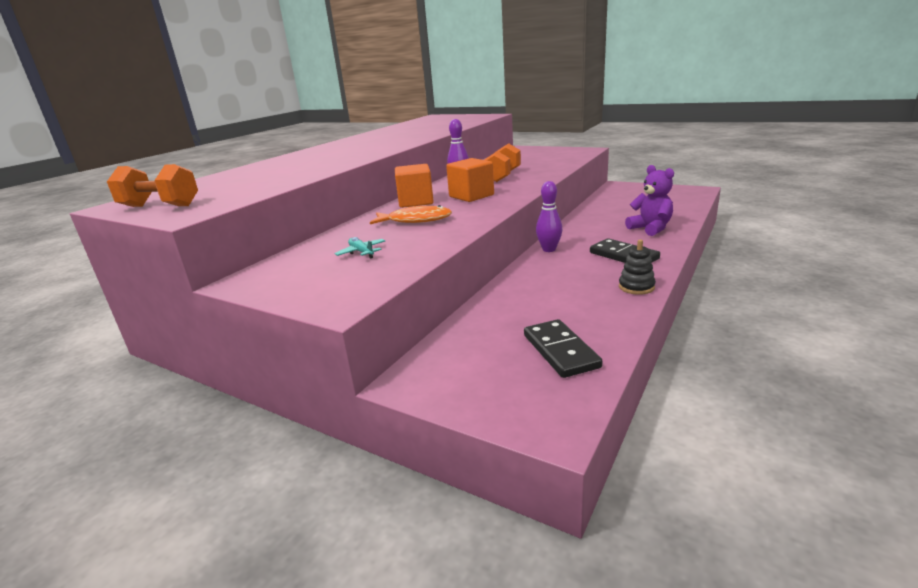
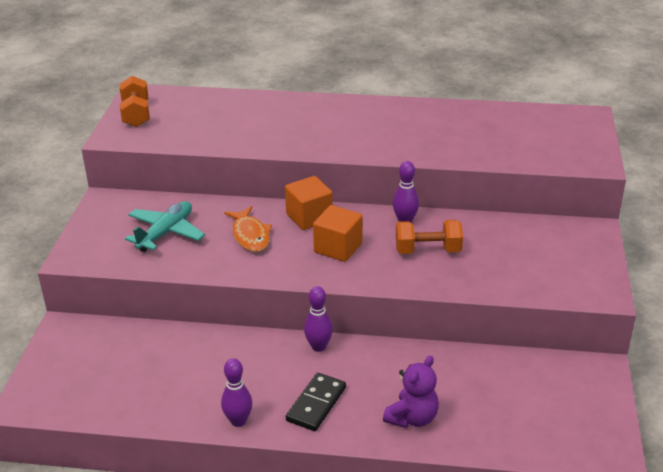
camera: 65 degrees right, 10 degrees up
(361, 252) = (166, 233): turquoise plane -> turquoise plane, size x2.01
(560, 351) = (113, 391): black domino -> none
(636, 287) = (238, 421): black stacking toy -> purple bowling pin

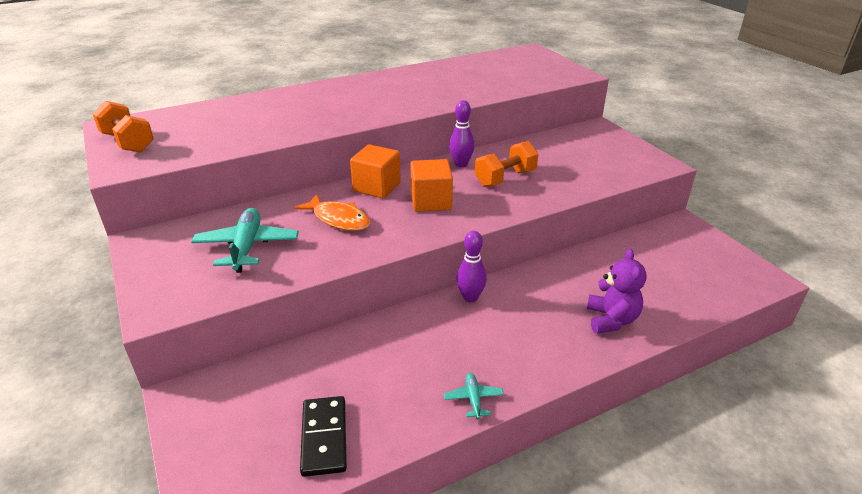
camera: 35 degrees left, 0 degrees up
(238, 421) = (473, 399): purple bowling pin -> turquoise plane
(316, 404) = (524, 347): black domino -> black domino (324, 437)

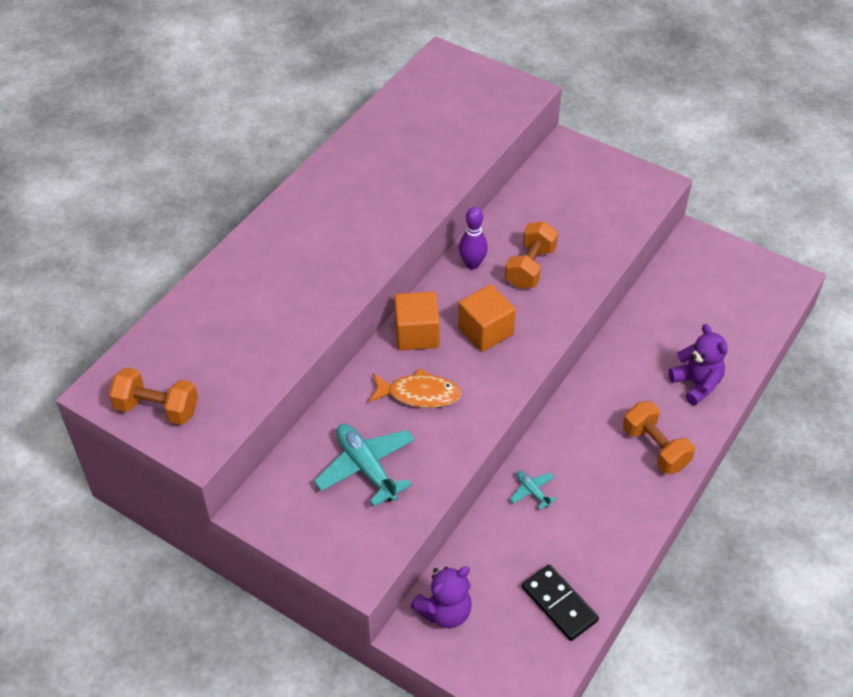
camera: 30 degrees left, 15 degrees up
(223, 393) = (445, 611): none -> purple teddy bear
(470, 297) = (568, 415): purple bowling pin -> none
(473, 399) = (642, 514): turquoise plane -> turquoise plane (532, 491)
(531, 352) = (655, 448): none -> orange dumbbell

